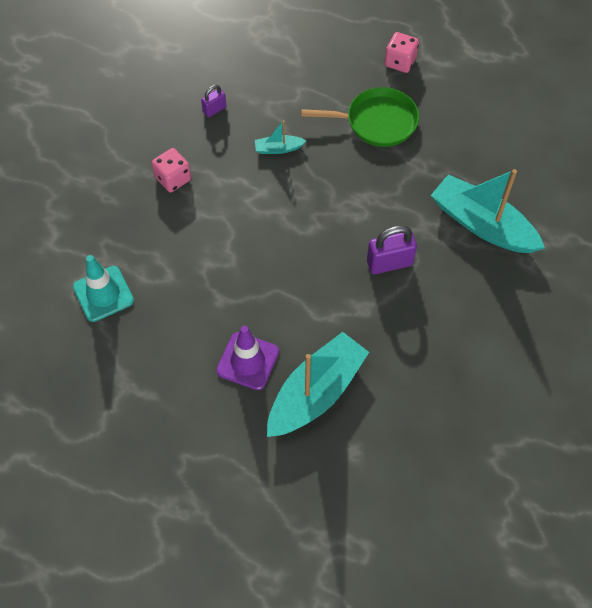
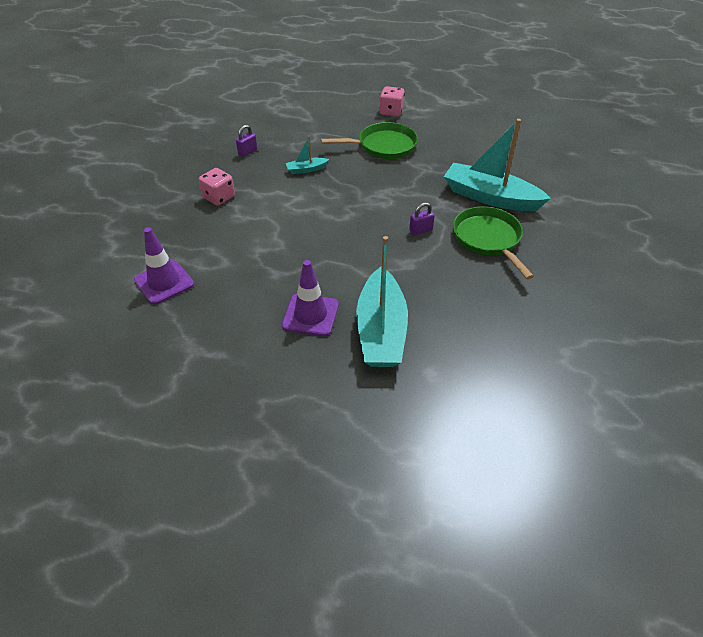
camera: 10 degrees left, 15 degrees down
(103, 294) = (164, 282): turquoise traffic cone -> purple traffic cone
(316, 392) = (381, 330): turquoise boat -> turquoise boat turned 150 degrees clockwise
(389, 263) = (421, 230): purple padlock -> purple padlock, size x0.58
(461, 287) = (488, 239): none -> green pan

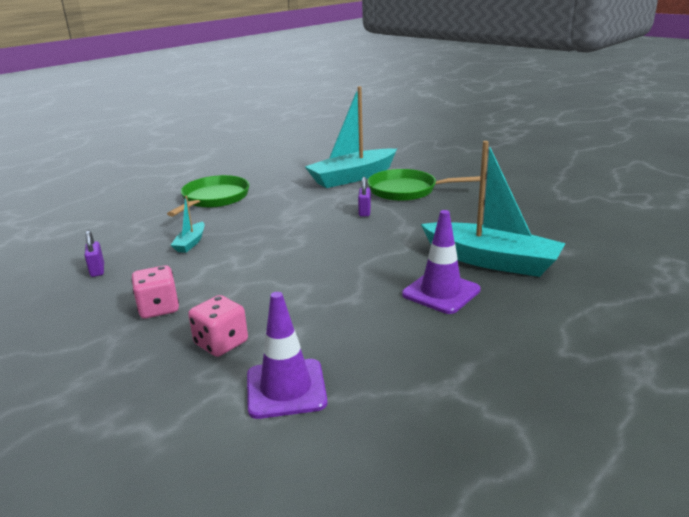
camera: 60 degrees left, 20 degrees down
(391, 111) = (164, 184): pink dice -> pink dice (221, 343)

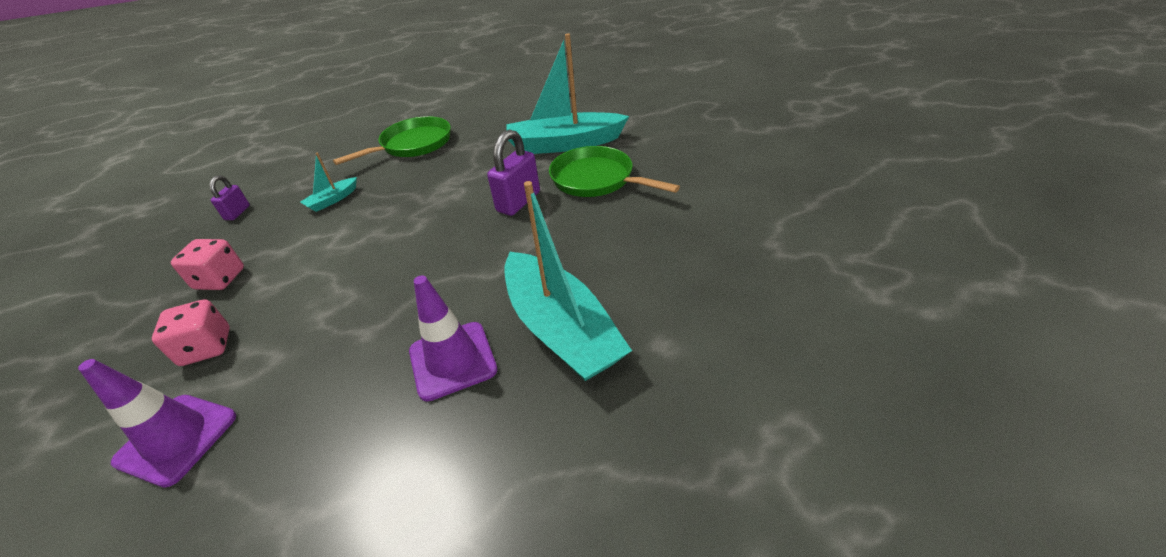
camera: 30 degrees right, 15 degrees up
(364, 212) = (518, 202): purple padlock -> purple padlock, size x1.74

